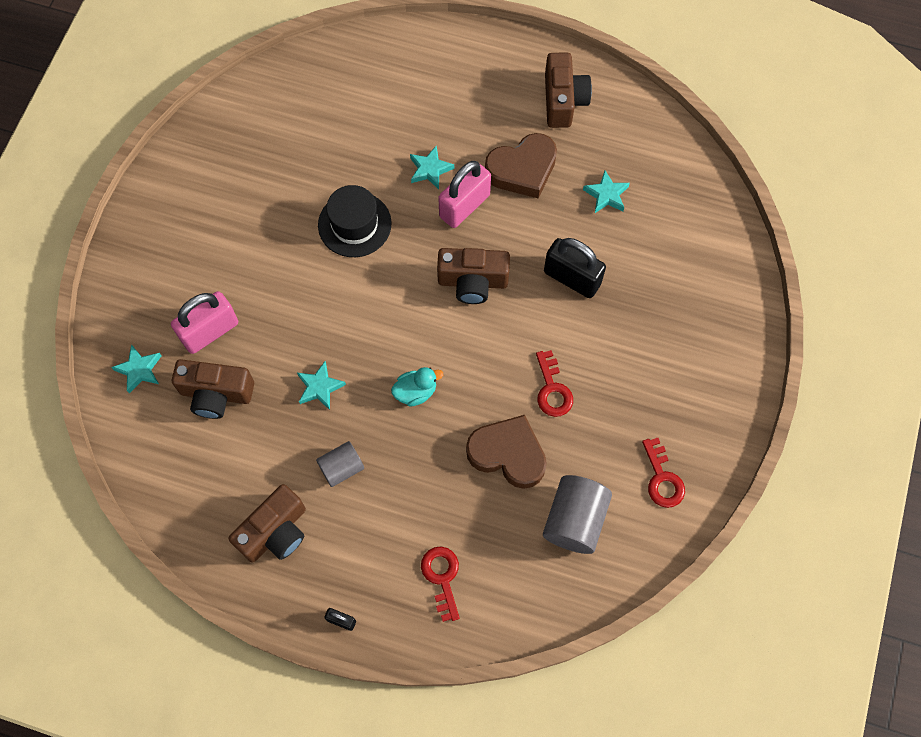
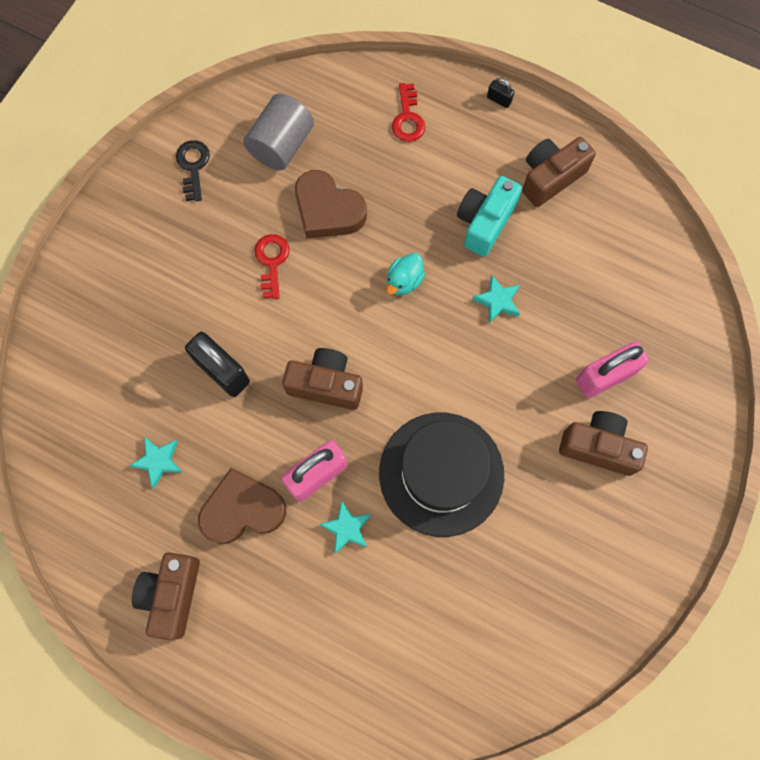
camera: 170 degrees left, 5 degrees up
(139, 370) = (677, 348): turquoise star -> none
(216, 394) = (600, 311): brown camera -> brown camera (598, 447)
(341, 468) = (484, 222): grey cylinder -> turquoise camera
(354, 224) = (441, 473): black hat -> black hat, size x1.53
(416, 392) = (404, 281): turquoise duck -> turquoise duck turned 45 degrees counterclockwise
(662, 478) = (193, 166): red key -> black key

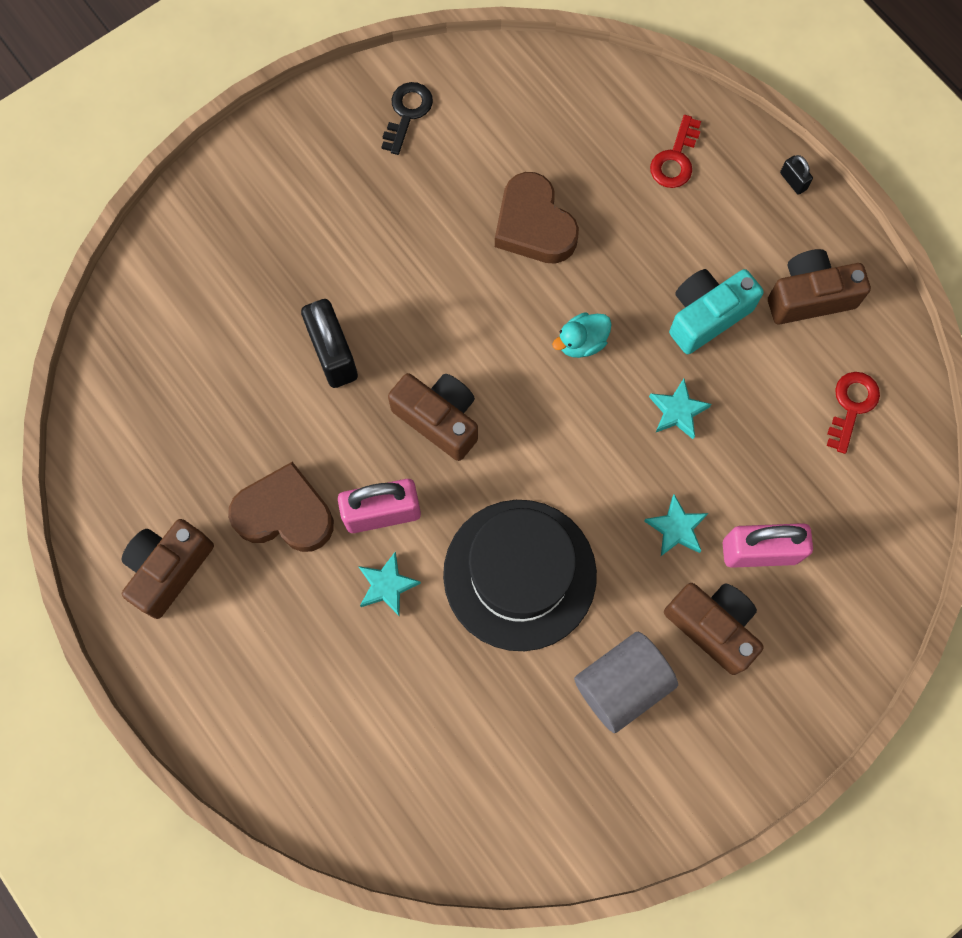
camera: 25 degrees right, 0 degrees up
(158, 461) = (220, 421): turquoise star -> turquoise star (676, 528)
(272, 261) = (444, 257): red key -> red key (851, 406)
(281, 145) = (516, 130): grey cylinder -> grey cylinder (622, 684)

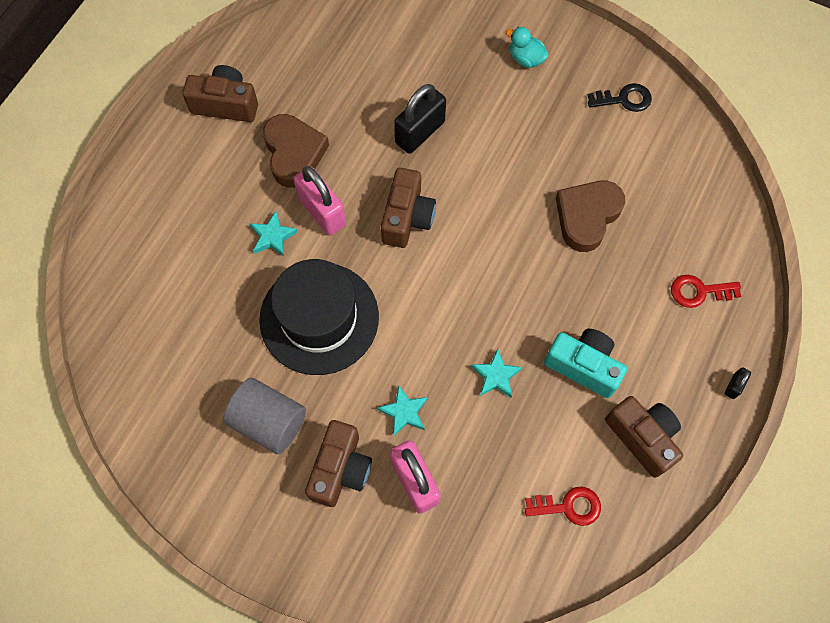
camera: 65 degrees right, 5 degrees down
(581, 342) = (514, 286): turquoise duck -> turquoise duck (525, 59)

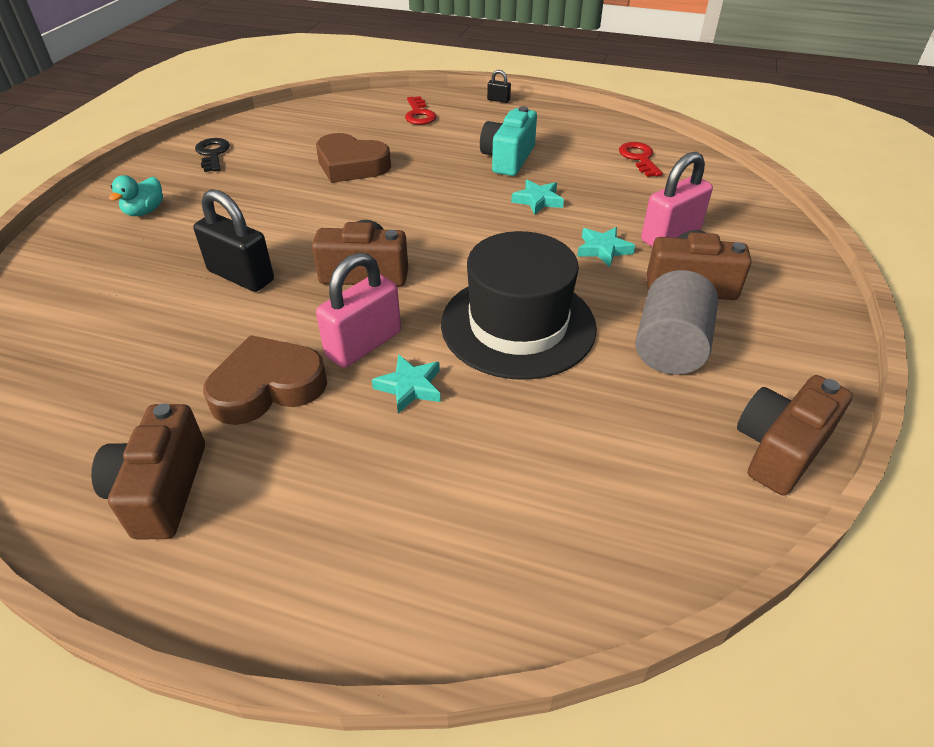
camera: 100 degrees left, 25 degrees down
(642, 437) = (560, 131): brown camera -> brown camera (779, 449)

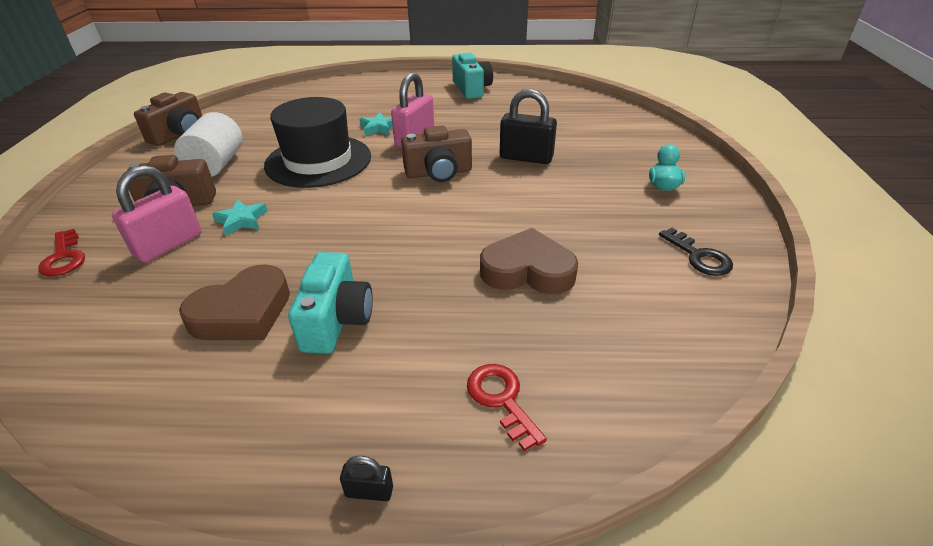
camera: 165 degrees right, 5 degrees down
(161, 490) = (471, 89): brown camera -> turquoise camera
(267, 387) = (455, 117): brown heart -> brown heart (243, 312)
(538, 200) = (299, 261): turquoise star -> none
(639, 158) = (144, 360): red key -> red key (64, 257)
(670, 347) = (216, 164): grey cylinder -> white cylinder

